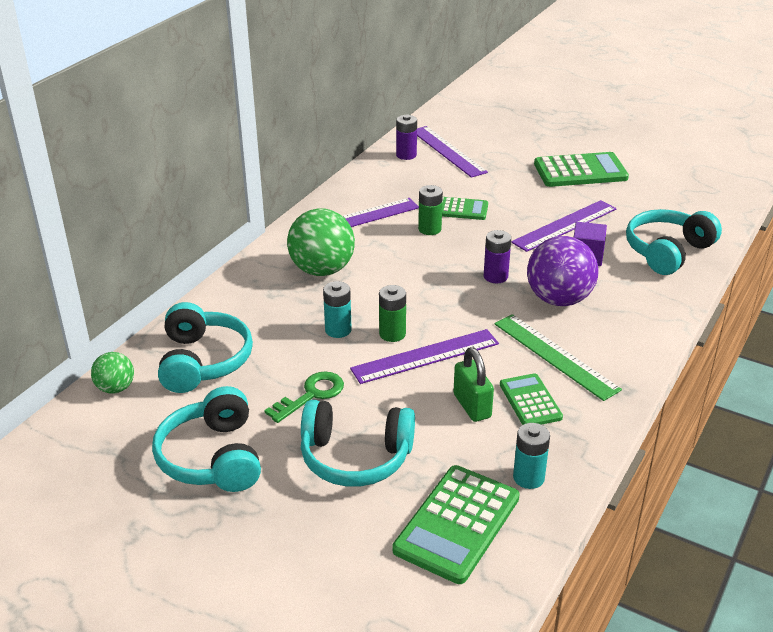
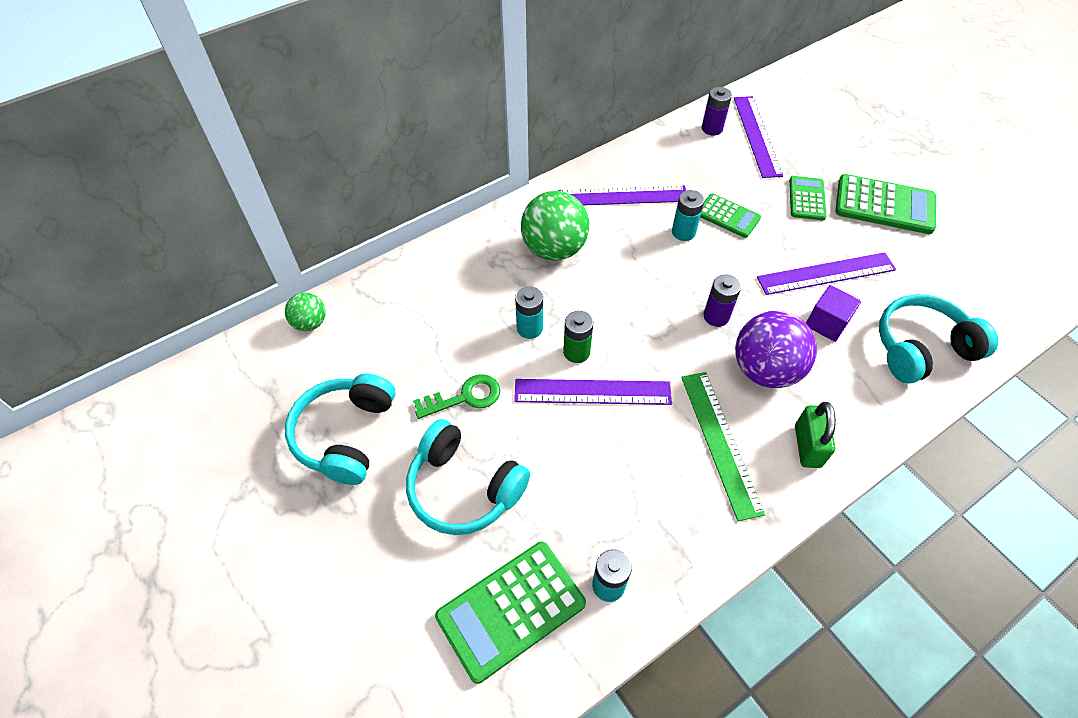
camera: 25 degrees right, 20 degrees up
(203, 361) = (395, 320): turquoise headphones -> none
(429, 229) = (683, 232): green battery -> turquoise battery
(472, 406) = (603, 472): green padlock -> green padlock (807, 446)
(530, 401) = (663, 490): green calculator -> green calculator (807, 198)

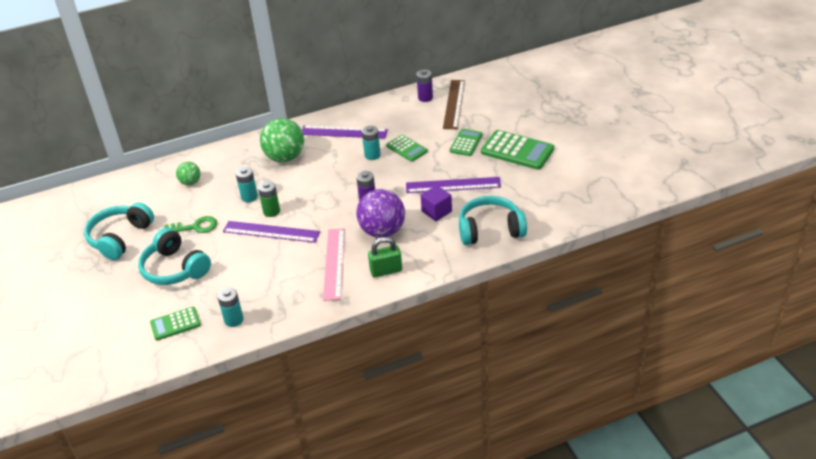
camera: 15 degrees right, 15 degrees down
(310, 323) = (122, 183): green ball -> green ball (190, 182)
(511, 610) = (175, 324): green calculator -> green calculator, size x0.60
(720, 442) = (334, 263): green ruler -> pink ruler
(757, 135) = (454, 104): purple ruler -> brown ruler
(807, 446) = (386, 271): green padlock -> green padlock turned 60 degrees clockwise

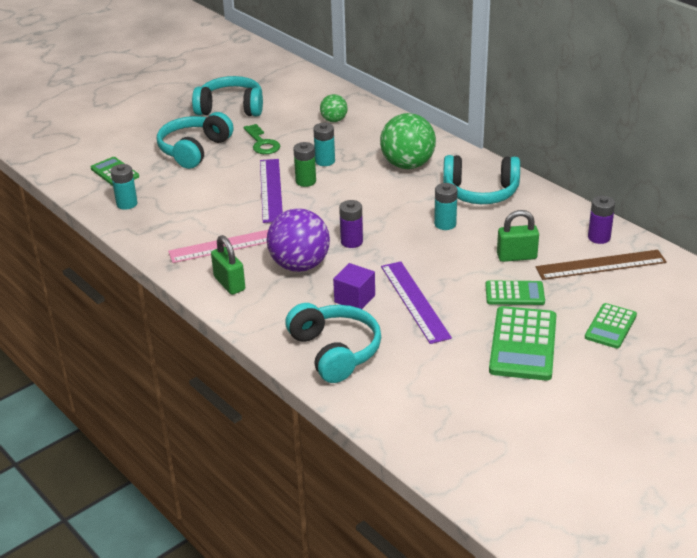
camera: 70 degrees right, 5 degrees down
(343, 132) = (480, 192): purple ruler -> turquoise headphones
(406, 148) = (473, 247): green calculator -> green calculator (610, 326)
(427, 133) = (516, 256): none -> green padlock

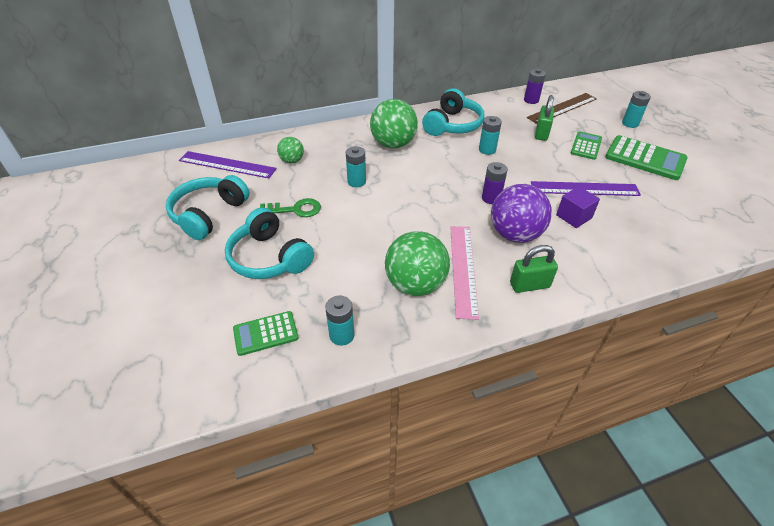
camera: 70 degrees left, 10 degrees up
(198, 224) = (415, 284): none -> green ball
(271, 190) = (383, 223): purple ruler -> purple ruler (227, 165)
(305, 181) = (382, 200): green battery -> none
(335, 351) = (645, 244): turquoise headphones -> none
(600, 265) = (562, 108): brown ruler -> brown ruler turned 45 degrees clockwise
(610, 326) = (630, 123): green calculator -> turquoise battery

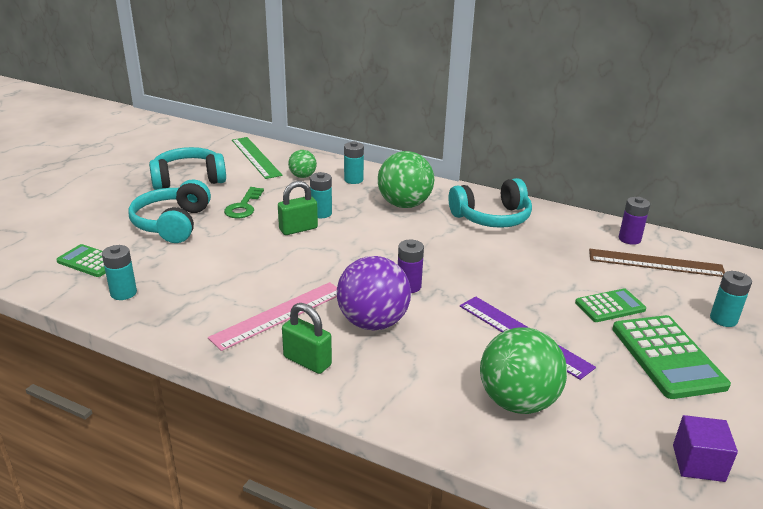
camera: 45 degrees right, 15 degrees down
(227, 165) = (256, 157): purple ruler -> green ruler
(295, 209) = (243, 206): green key -> green key turned 60 degrees clockwise
(415, 284) = (226, 299): green ball -> green ball (517, 401)
(487, 150) = (485, 252): turquoise battery -> turquoise battery (353, 180)
(541, 133) = (577, 270): green padlock -> green padlock (298, 229)
(574, 216) = (460, 347): purple cube -> purple cube (698, 463)

